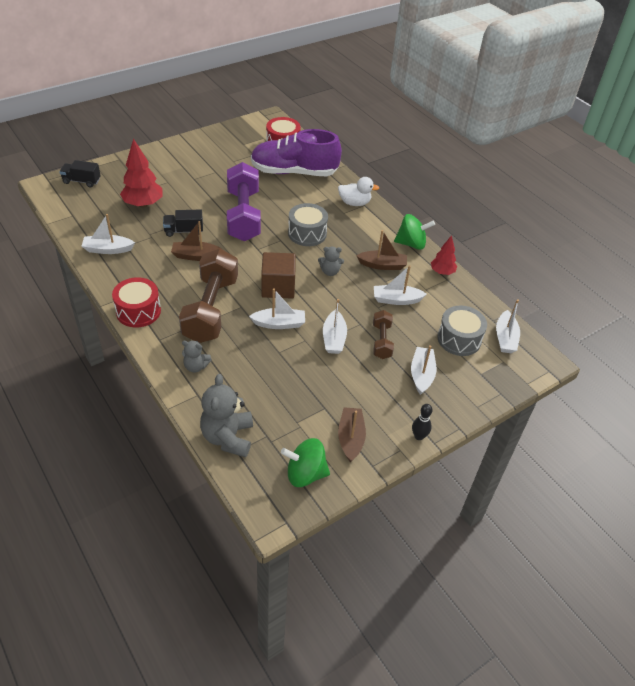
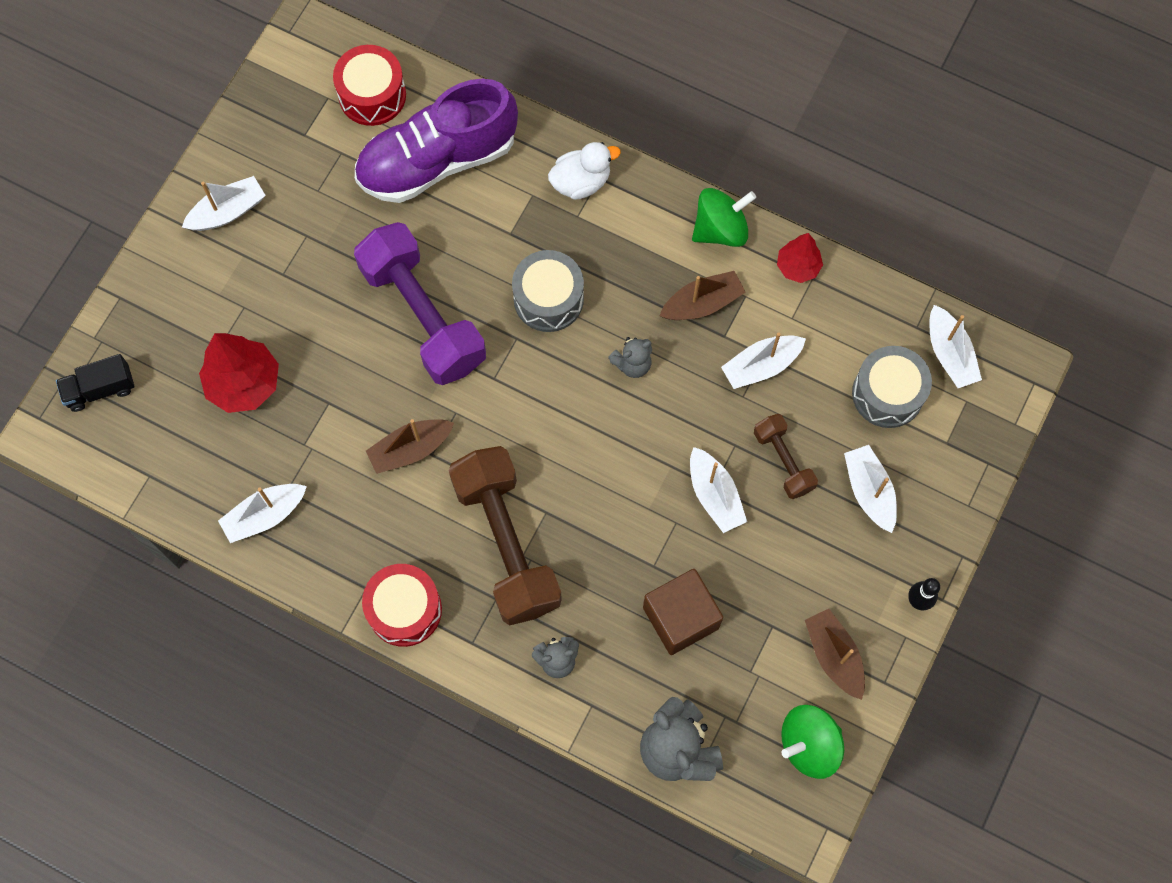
camera: 25 degrees left, 25 degrees up
(184, 231) = (353, 406): black truck -> none
(278, 287) = (575, 441): brown cube -> brown cube (680, 617)
(279, 324) = (622, 513): white boat -> white boat (228, 211)

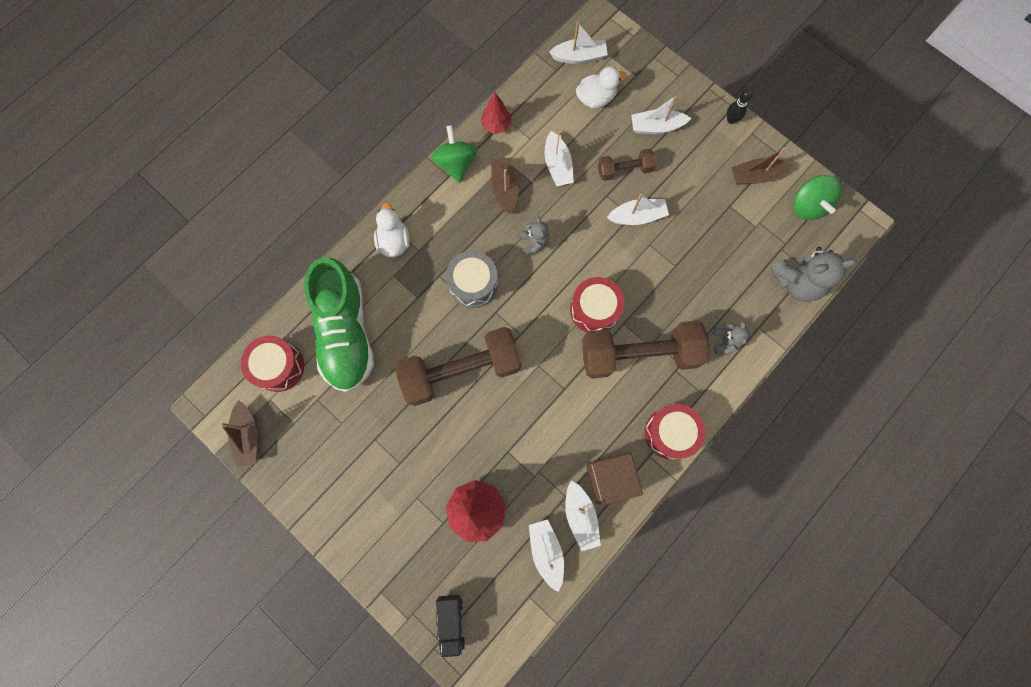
camera: 75 degrees left, 5 degrees up
(228, 211) = (337, 493): white boat -> white boat (546, 551)
(410, 449) = (557, 402): brown boat -> brown boat (248, 436)
(423, 315) = (461, 370): purple dumbbell -> brown dumbbell
(437, 160) = (346, 333): purple shoe -> green shoe
(555, 468) = (594, 309): none -> red drum
(680, 617) = (713, 258): brown cube -> brown cube (610, 478)
(887, 394) = (596, 98): grey drum -> white duck

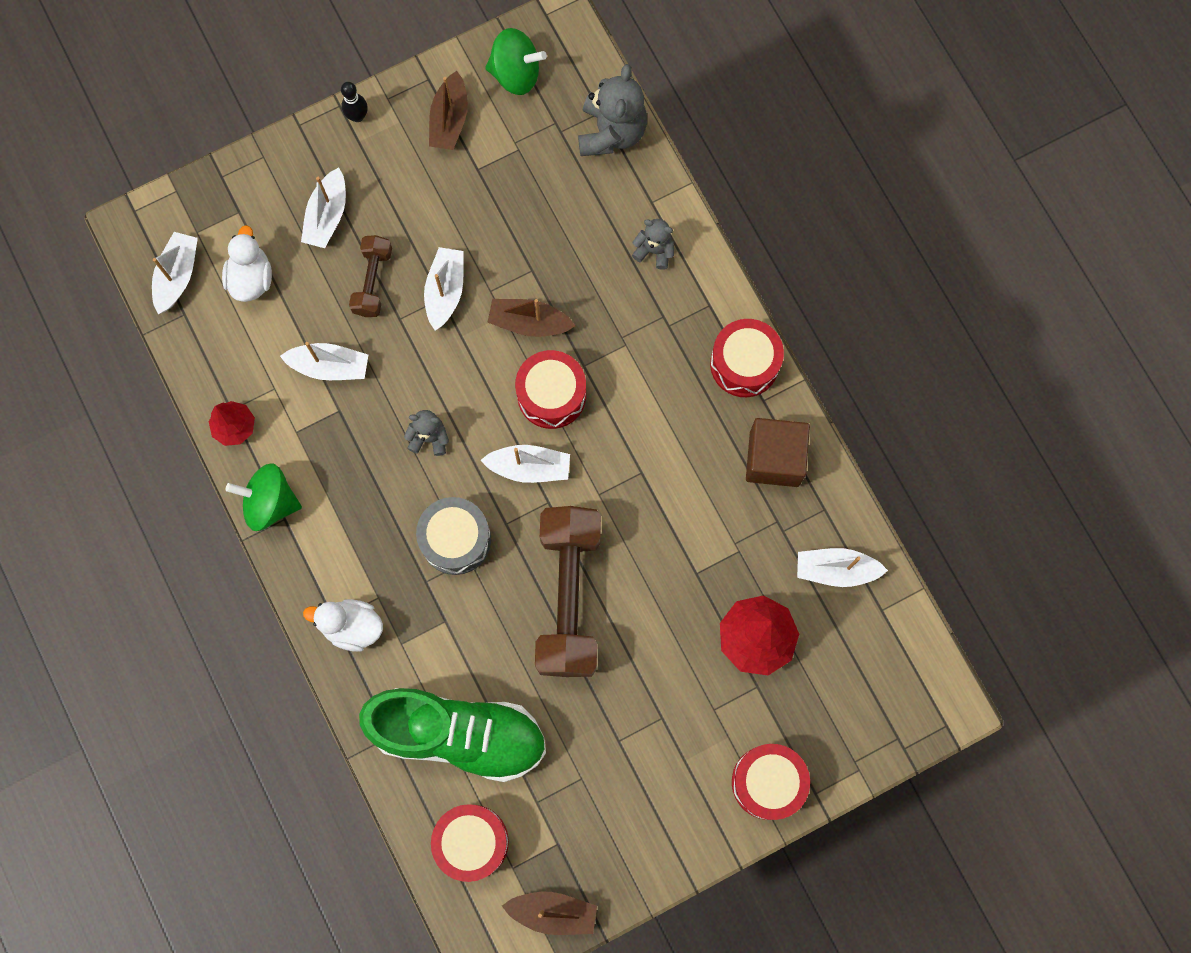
camera: 70 degrees left, 0 degrees up
(378, 554) = (768, 782): none -> red drum
(451, 622) = (880, 716): black truck -> none
(504, 189) = (335, 449): brown boat -> brown boat (529, 322)
(580, 516) = (807, 512): white boat -> white boat (529, 467)
(639, 354) = (631, 362): brown dumbbell -> none

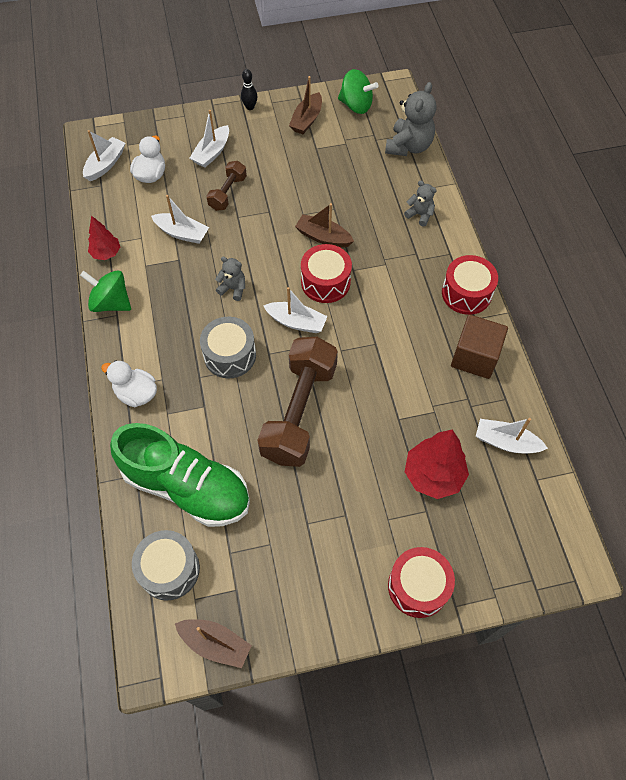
camera: 15 degrees right, 15 degrees down
(445, 291) = (273, 208): white boat -> none
(471, 842) = (169, 569): red drum -> grey drum

